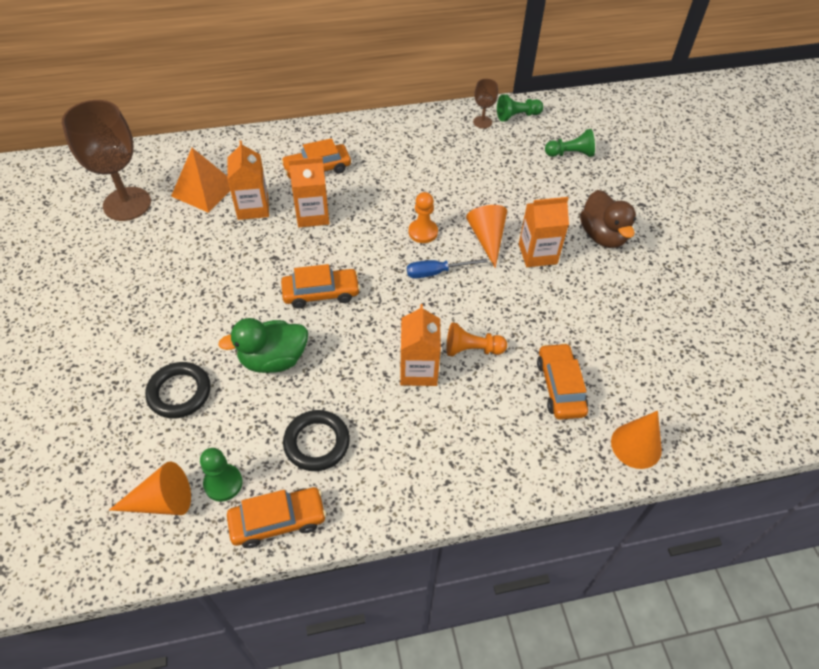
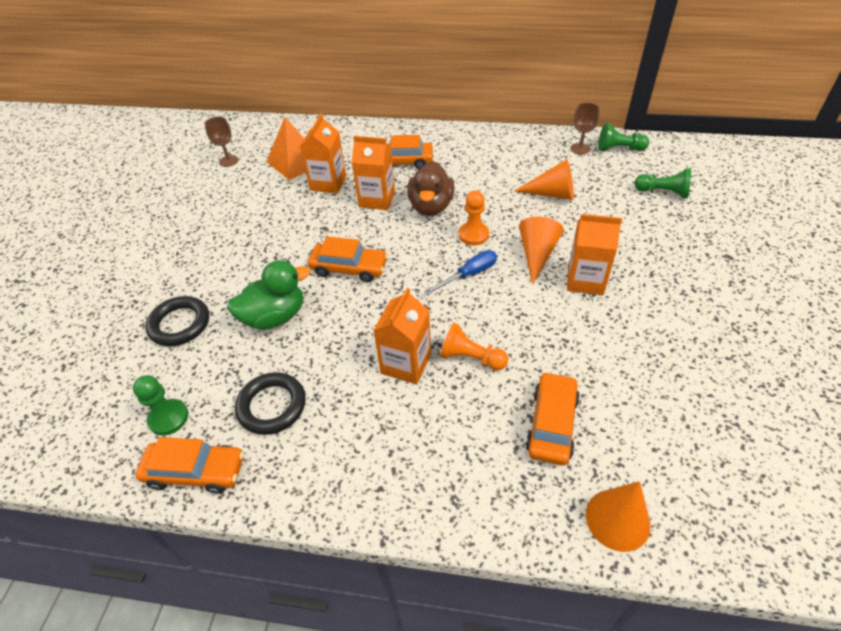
camera: 25 degrees right, 5 degrees down
(127, 204) = (228, 161): brown goblet -> brown goblet, size x0.46
(162, 501) = (109, 417): orange cone -> orange cone (552, 194)
(273, 359) = (275, 317): green duck -> green duck turned 150 degrees clockwise
(436, 272) = (469, 274): blue screwdriver -> blue screwdriver turned 135 degrees clockwise
(602, 236) = (668, 278): brown duck -> brown duck (431, 206)

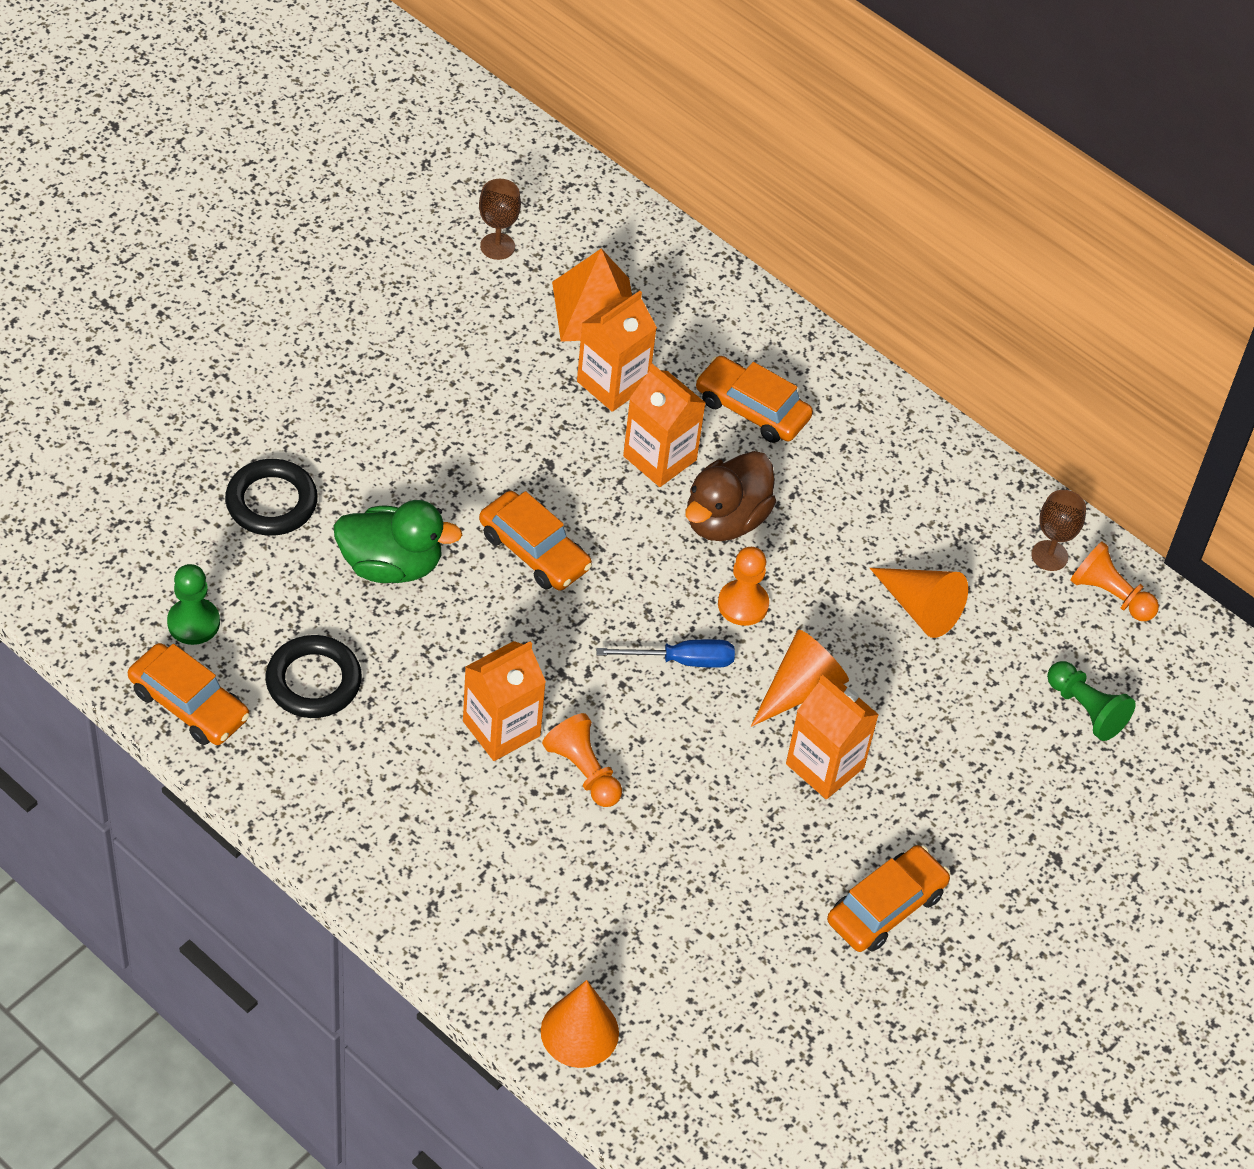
camera: 25 degrees right, 5 degrees up
(552, 424) = (604, 903): orange car -> orange car (886, 907)
(619, 149) = (1110, 595): green pawn -> orange pawn

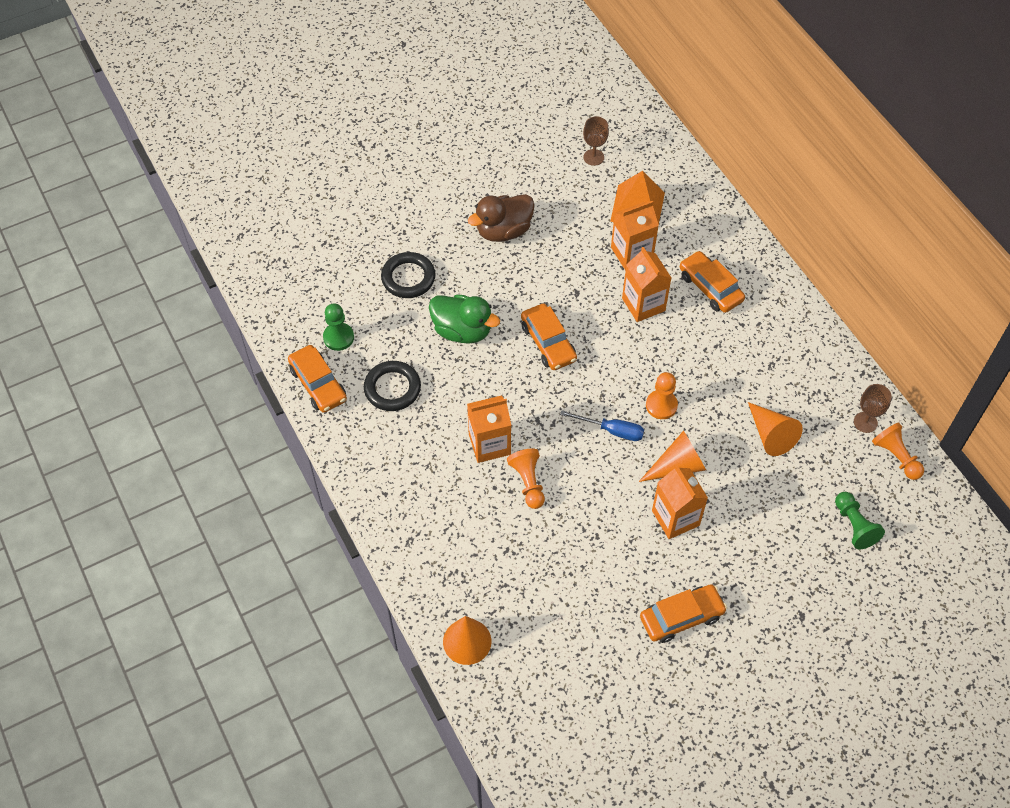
camera: 25 degrees right, 5 degrees up
(725, 519) = (669, 351): brown duck -> brown duck (503, 231)

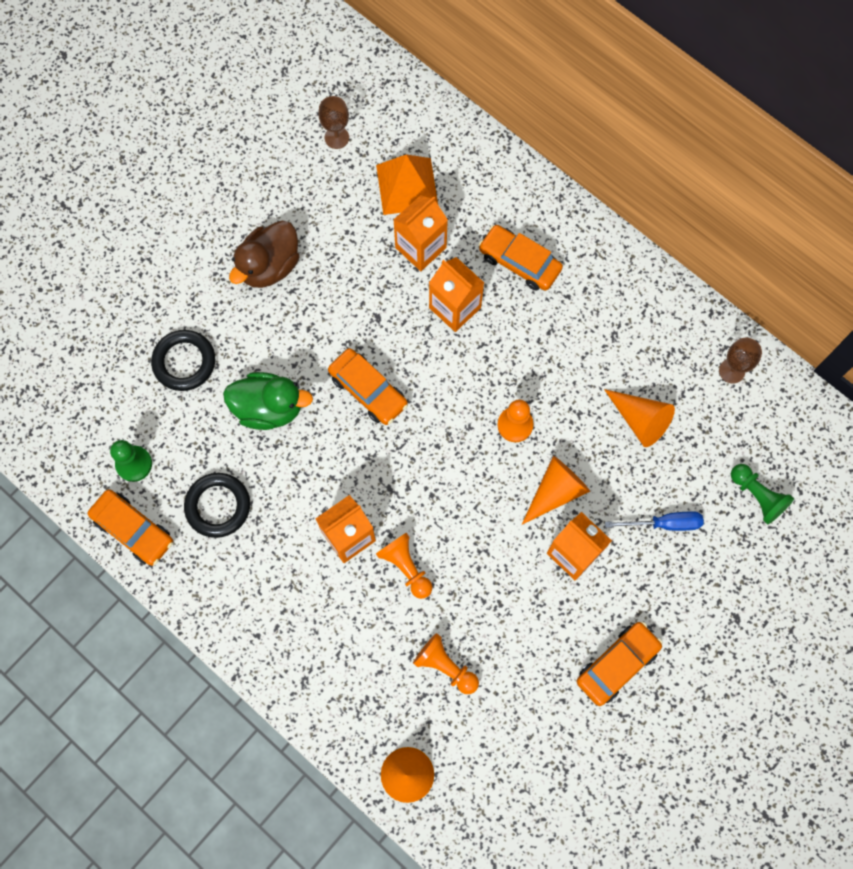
camera: 20 degrees left, 15 degrees up
(611, 430) = (473, 473): blue screwdriver -> blue screwdriver (664, 524)
(896, 456) = (775, 400): orange pawn -> orange pawn (445, 666)

